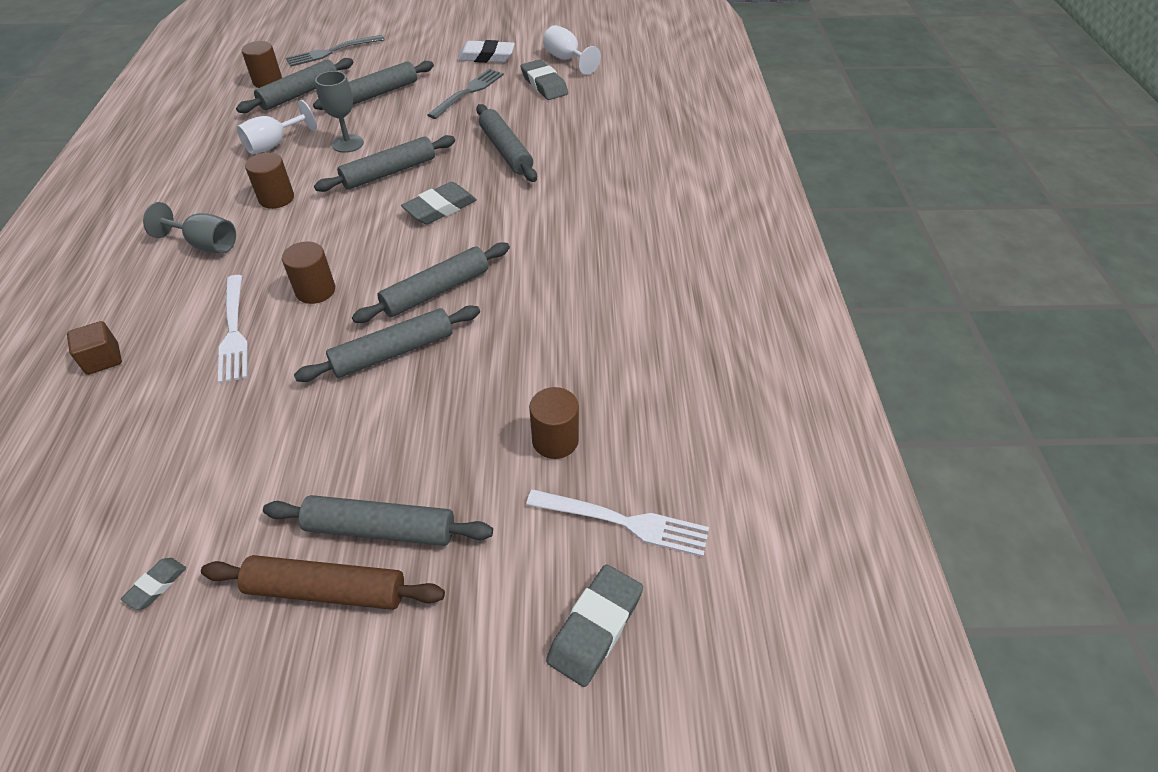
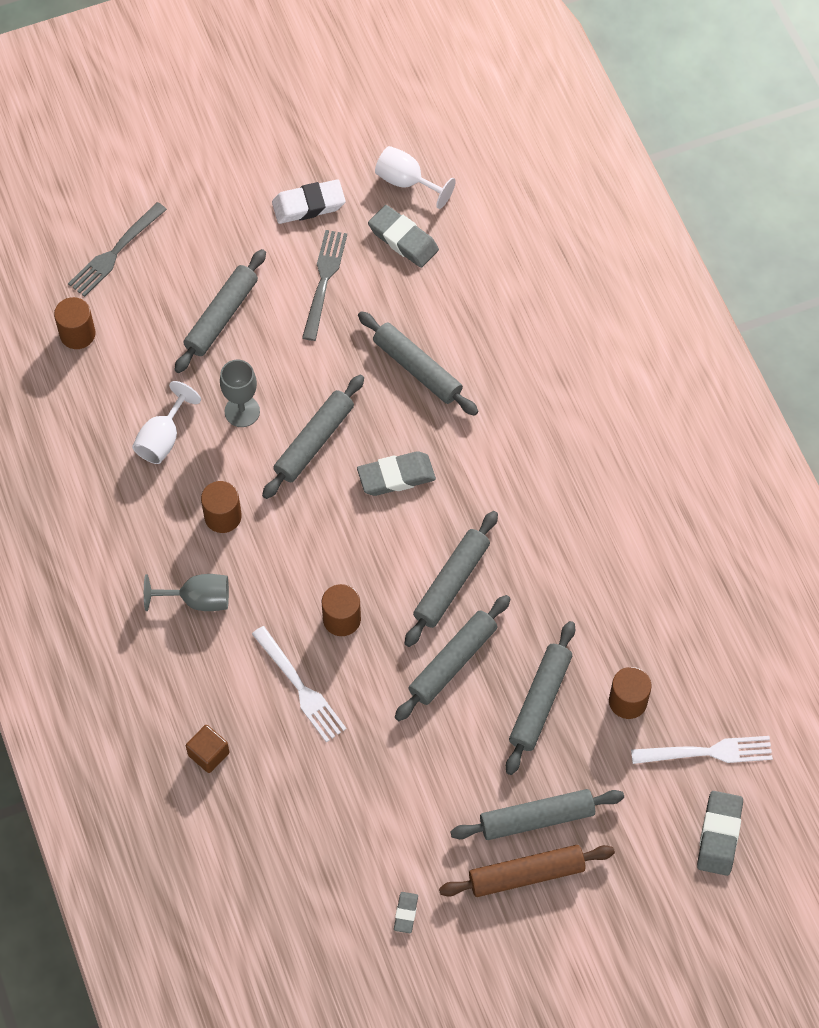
camera: 20 degrees left, 15 degrees up
(300, 94) = (131, 344): grey rolling pin -> grey rolling pin (540, 701)
(440, 208) = (396, 476): grey eraser -> grey eraser turned 45 degrees clockwise

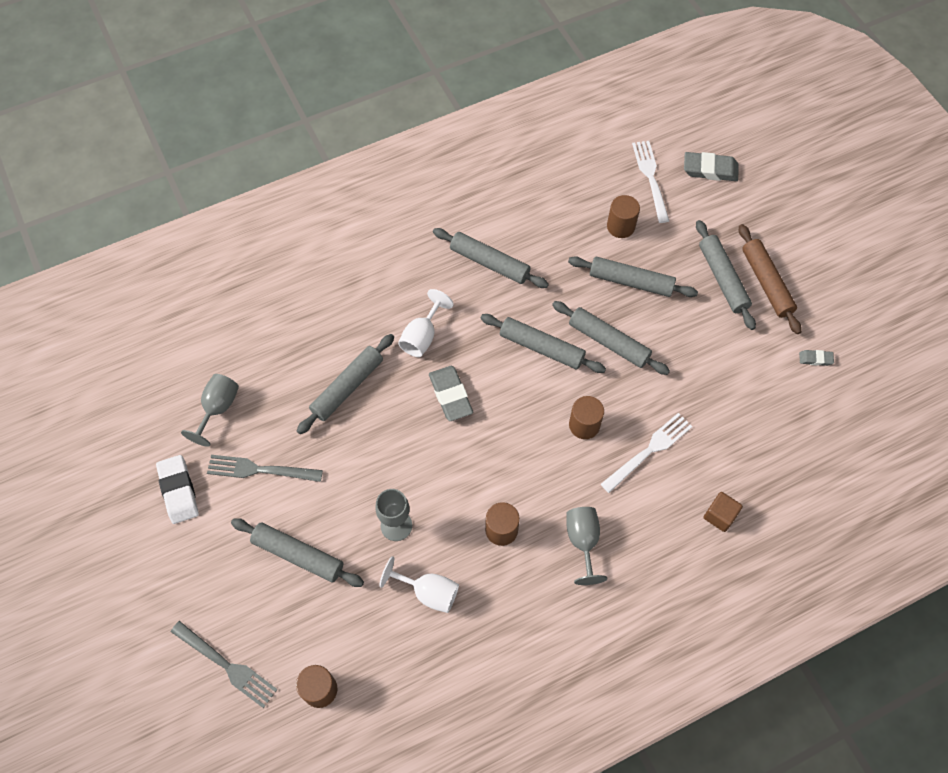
camera: 95 degrees left, 0 degrees up
(314, 442) = (422, 462): grey rolling pin -> grey rolling pin (489, 263)
(403, 239) = (218, 408): grey eraser -> grey goblet
(407, 182) = (157, 410): white goblet -> white goblet (422, 336)

